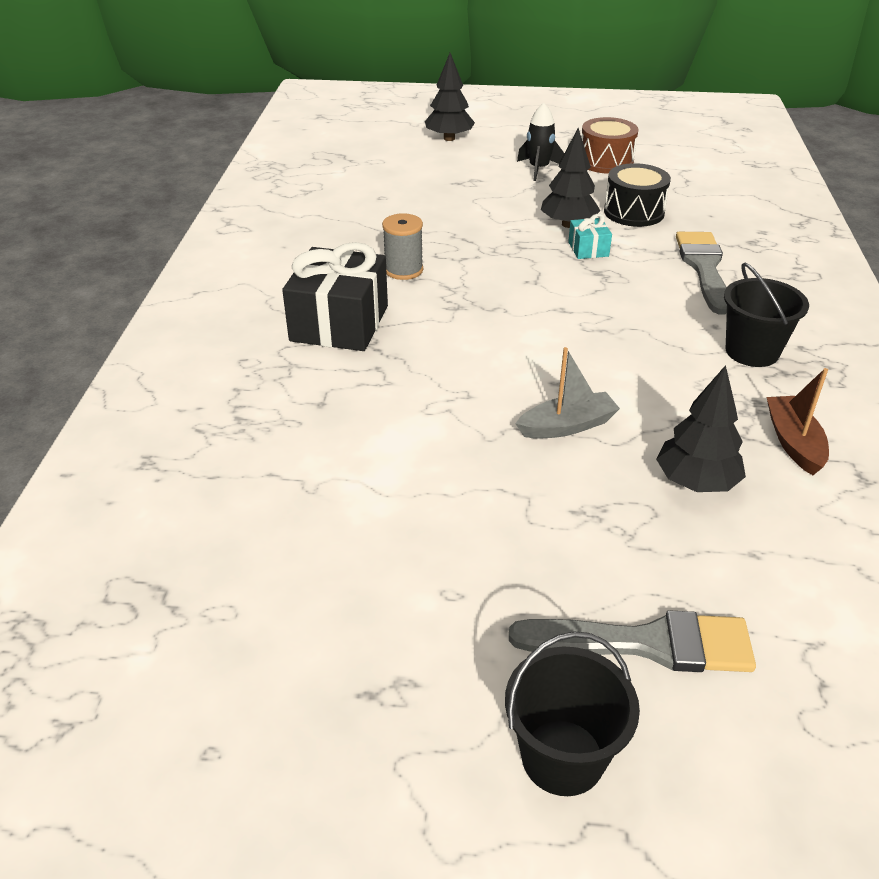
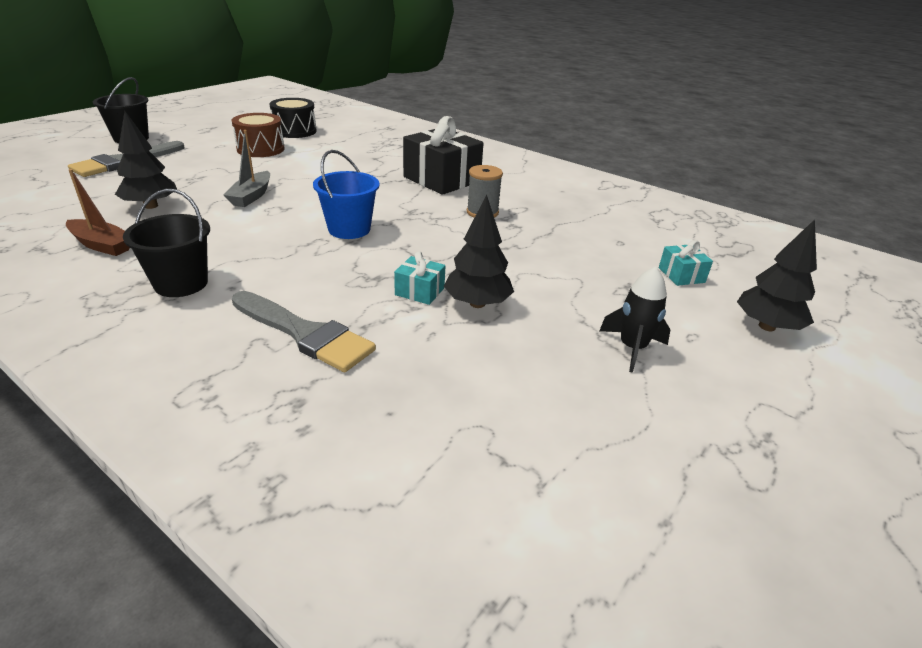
camera: 120 degrees right, 5 degrees down
(411, 168) = (681, 275): none -> turquoise gift
(544, 322) = (349, 229): none -> blue bucket
(606, 162) = (623, 415): brown drum -> brown drum (260, 149)
(634, 212) = (460, 356): black drum -> black drum (295, 131)

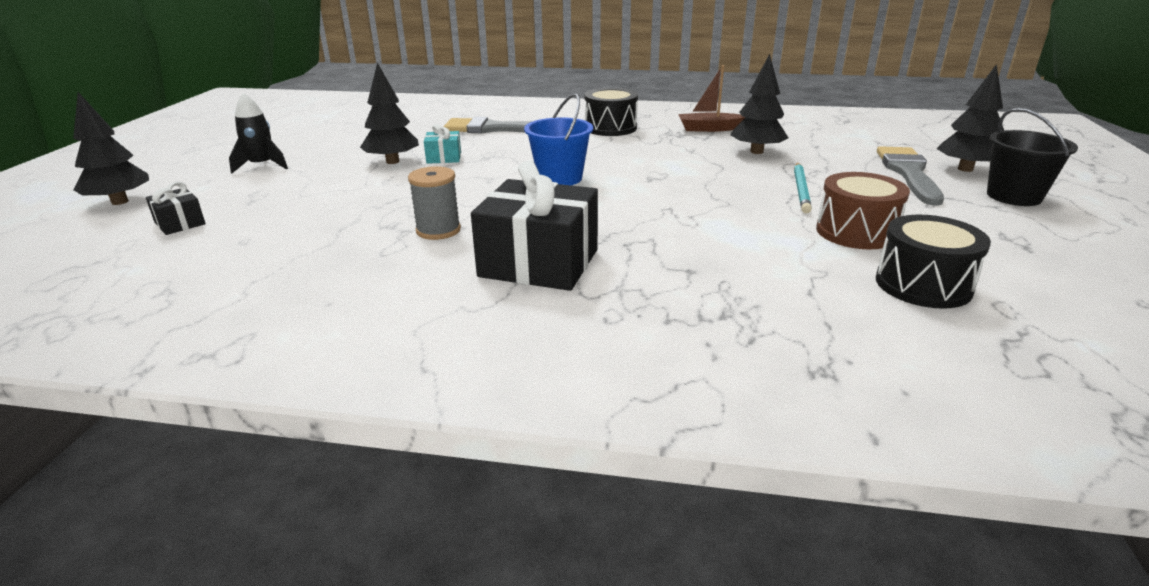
camera: 155 degrees right, 5 degrees down
(86, 154) = (965, 169): none -> black tree
(181, 283) = (610, 128): black bucket -> black drum
(218, 172) = (801, 189): none -> turquoise pencil
(251, 196) = (705, 179): grey boat -> none
(681, 275) = (180, 223): turquoise gift -> black gift

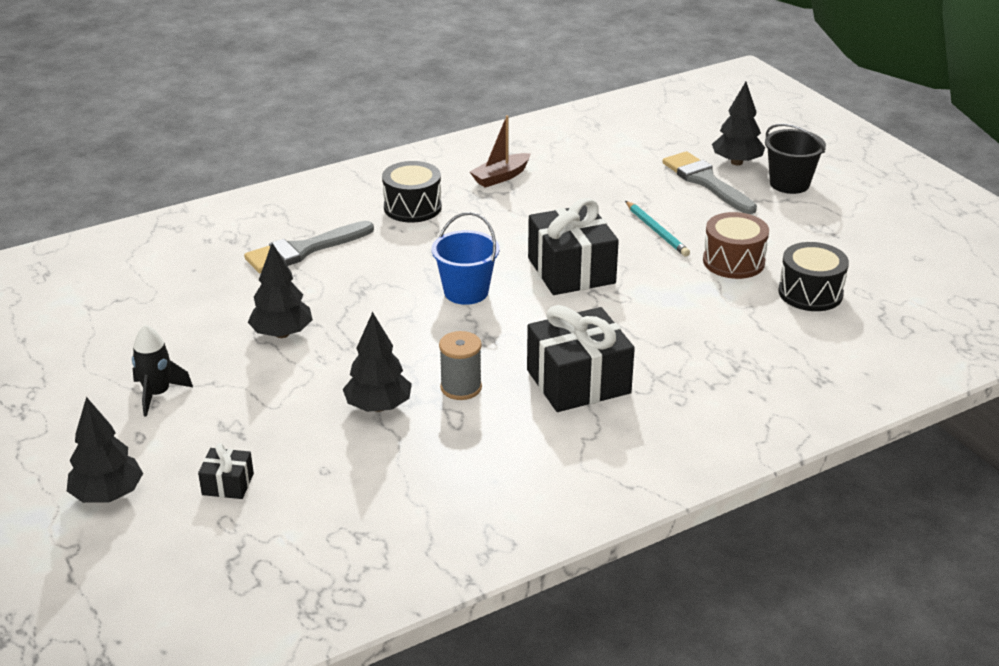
camera: 40 degrees left, 5 degrees up
(444, 158) = (323, 309): turquoise gift -> none
(672, 191) = (571, 270): none -> black gift
(756, 151) = (575, 195): black tree -> black tree (378, 406)

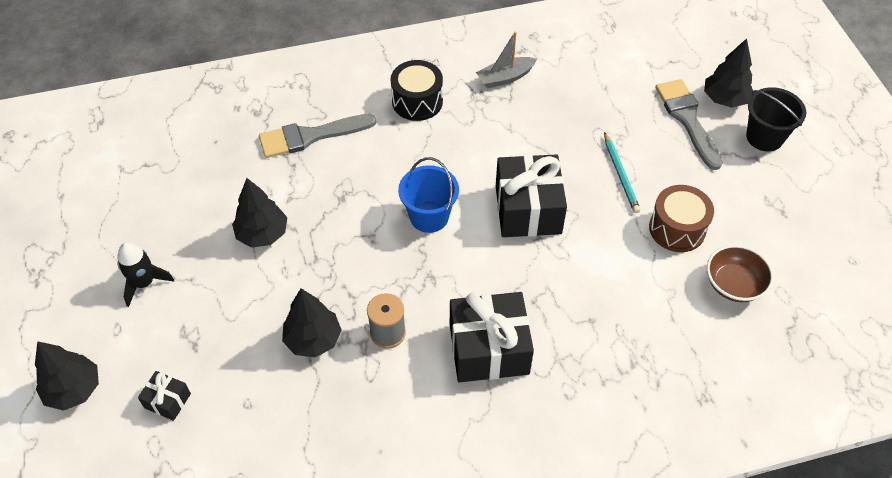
camera: 15 degrees right, 20 degrees up
(501, 177) = (505, 78): brown boat -> grey boat
(810, 293) = (733, 284): black drum -> brown bowl

